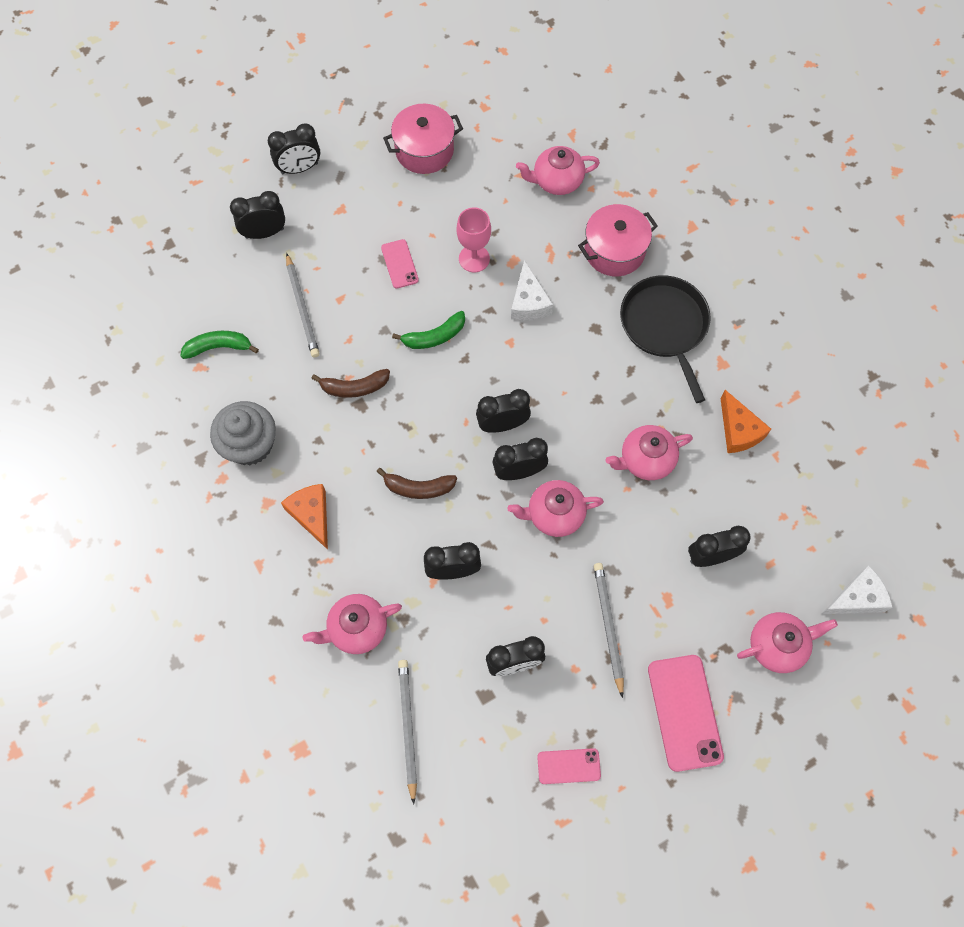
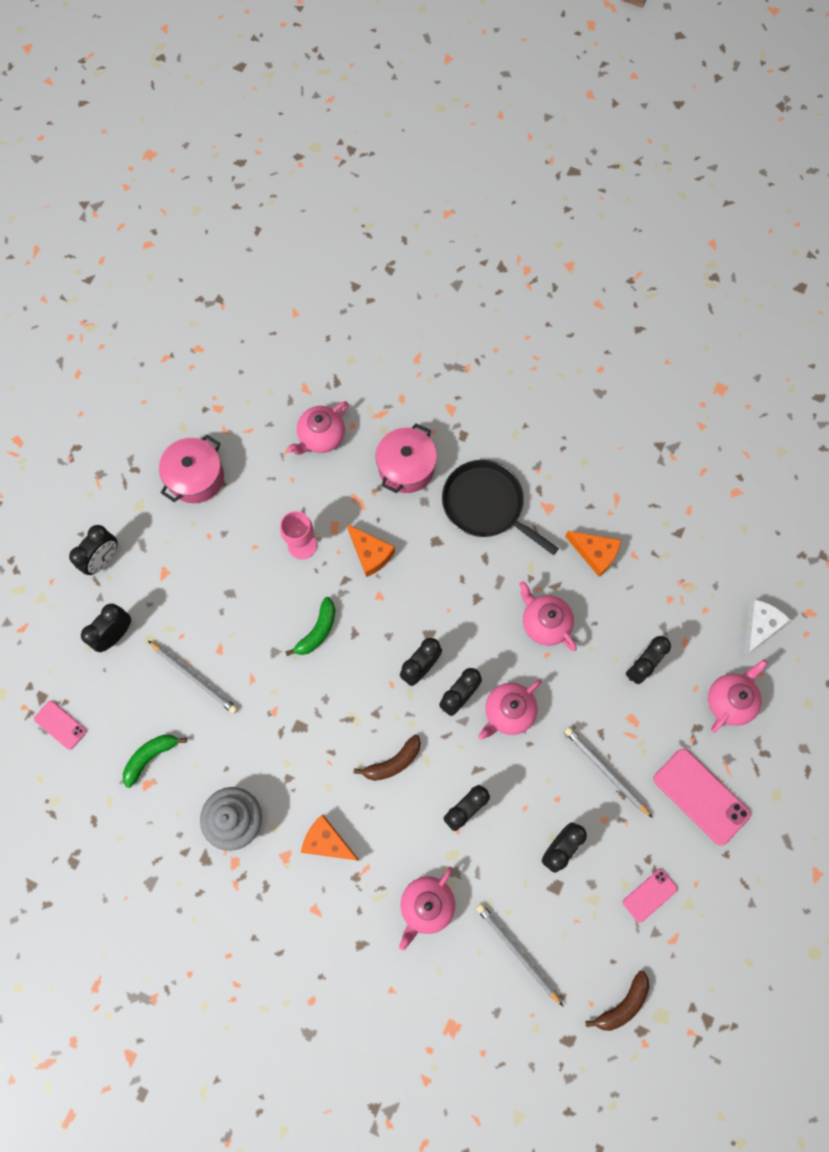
camera: 35 degrees left, 5 degrees up
(354, 387) = (285, 715): brown banana -> brown banana (622, 1004)
(399, 264) = (246, 588): pink phone -> pink phone (60, 725)
(529, 302) = (370, 553): white cheese -> orange cheese
(645, 460) = (544, 622): pink teapot -> pink teapot turned 105 degrees clockwise

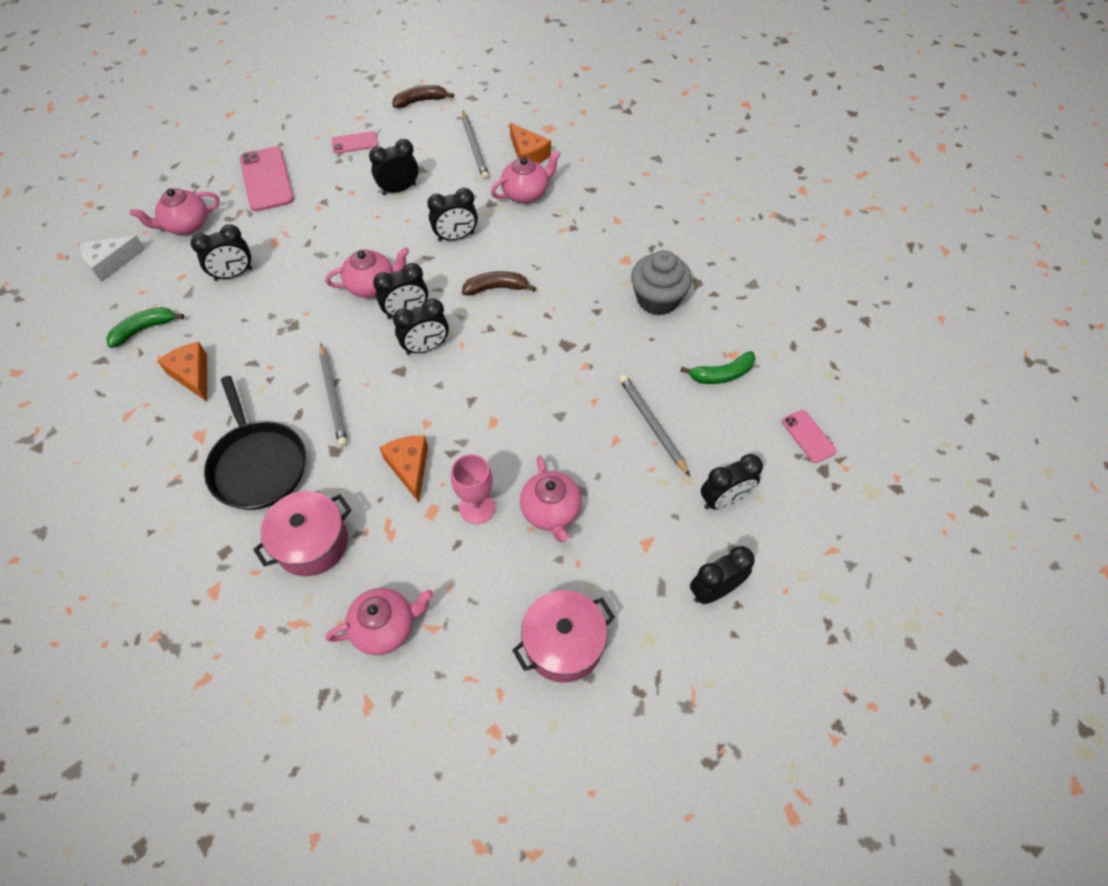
camera: 155 degrees left, 15 degrees down
(317, 631) = (506, 417): green banana -> green banana (144, 329)
(327, 842) = (584, 257): orange cheese -> orange cheese (528, 154)
(544, 622) = (287, 337): pink teapot -> pink teapot (551, 511)
(606, 771) = (325, 219): grey pencil -> grey pencil (333, 397)

